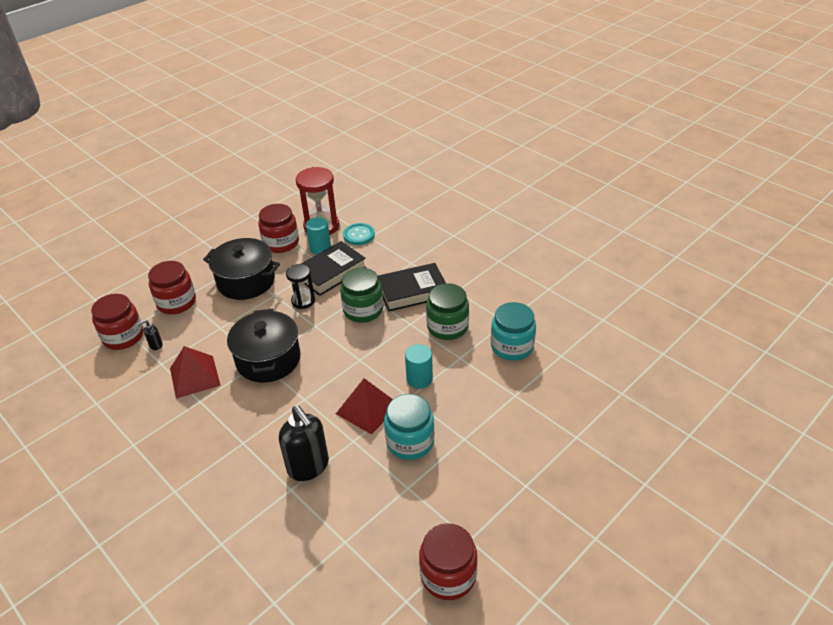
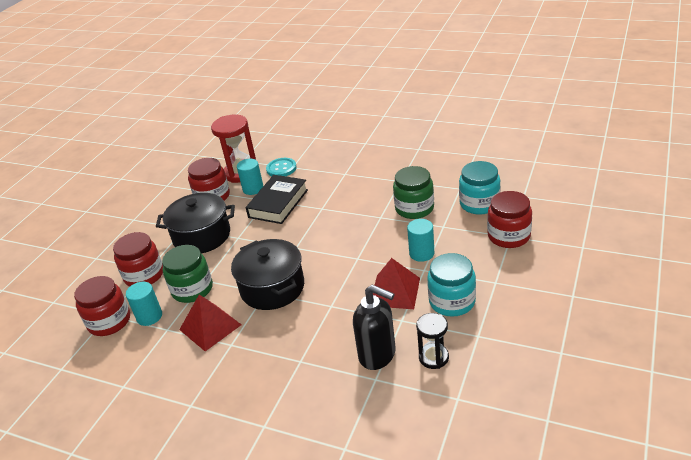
camera: 20 degrees left, 5 degrees down
(155, 345) = (149, 316): black soap dispenser -> turquoise cylinder
(303, 301) = (269, 233): black hourglass -> black hourglass (433, 357)
(363, 310) = (330, 221): green jar -> green jar (192, 289)
(412, 291) = (363, 193): black book -> none
(448, 575) = (565, 385): red jar -> red jar (508, 236)

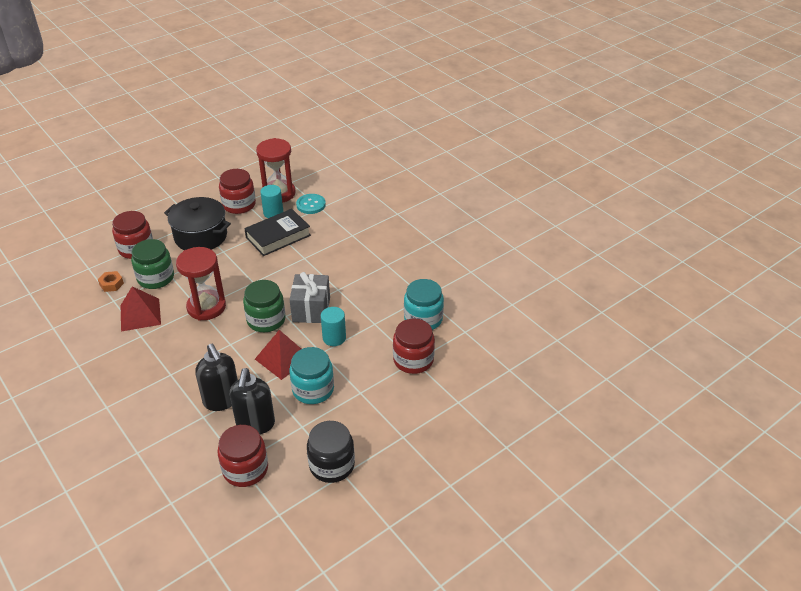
camera: 25 degrees right, 5 degrees up
(109, 321) = (85, 274): red jar -> red jar (245, 469)
(149, 316) = (111, 284): turquoise cylinder -> orange nut
(272, 288) = (206, 307): black pot -> red hourglass
(375, 242) = (311, 309): none -> grey gift
(414, 208) = (370, 295): green jar -> green jar (266, 320)
(433, 357) = (255, 424): black hourglass -> black soap dispenser
(543, 351) = (332, 465): none -> black jar

